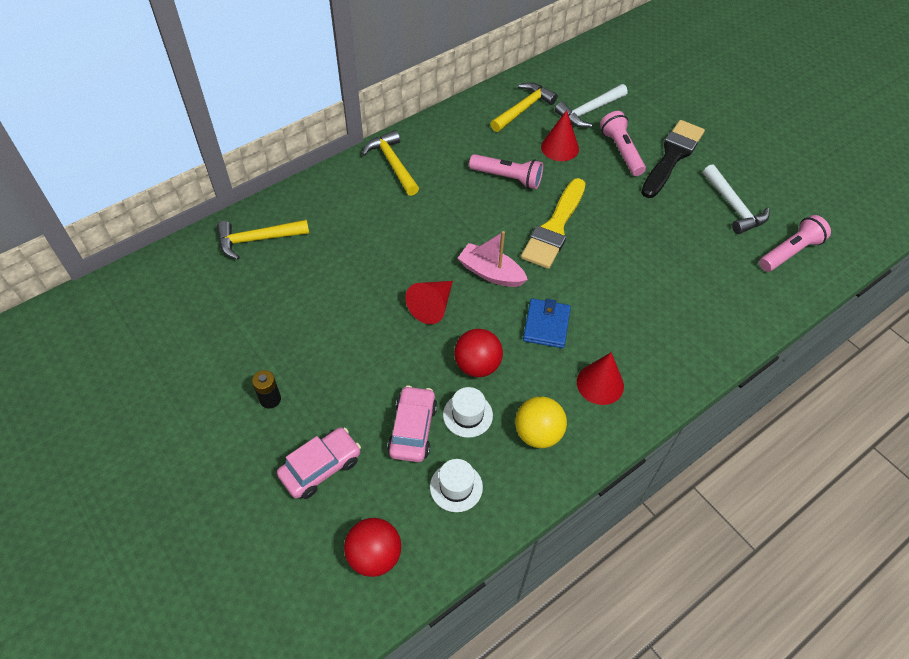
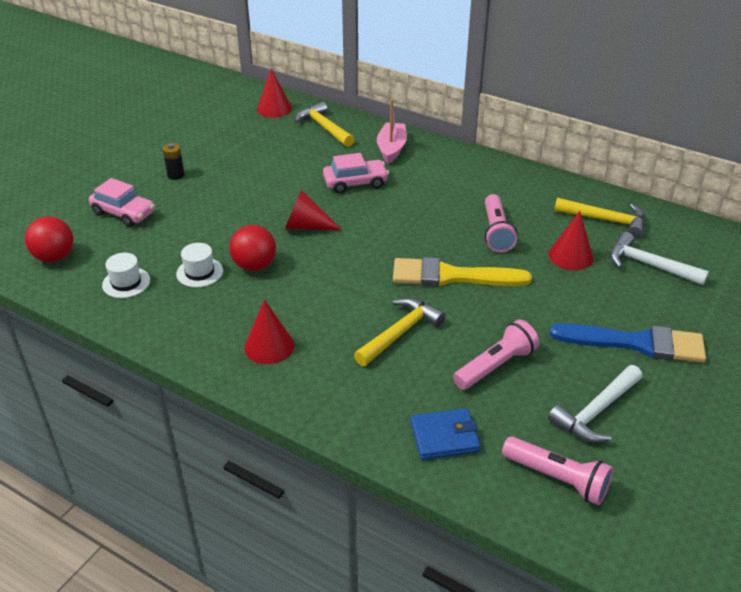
camera: 70 degrees right, 15 degrees down
(185, 271) = (274, 109): none -> red cone
(392, 164) = (458, 165): yellow hammer -> yellow hammer (400, 333)
(412, 429) = (174, 247): pink car -> pink car (355, 183)
(491, 273) = (365, 249): pink boat -> pink boat (391, 149)
(538, 433) = (196, 317): yellow ball -> none
(546, 325) = (322, 297): blue wallet -> blue wallet (444, 437)
(621, 151) = (606, 301): pink flashlight -> pink flashlight (495, 366)
(672, 156) = (636, 343): black brush -> blue brush

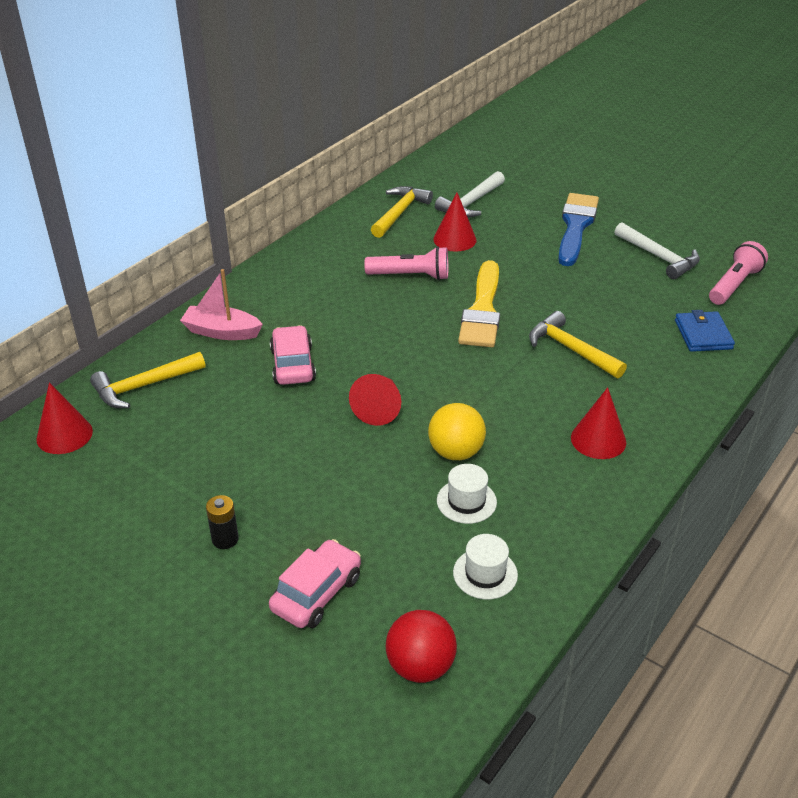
camera: 85 degrees left, 0 degrees up
(255, 265) = (455, 452): red ball -> yellow ball
(495, 366) = (611, 299): pink flashlight -> none

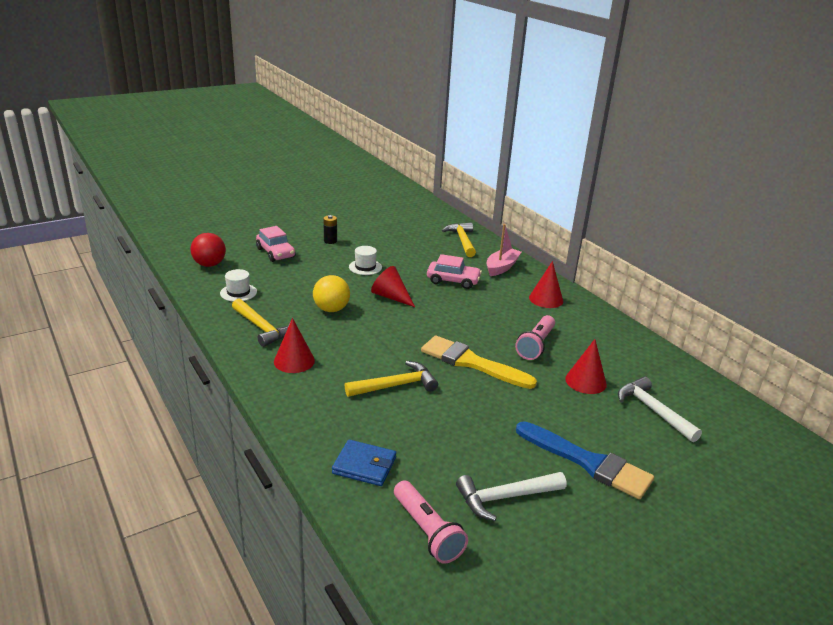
camera: 110 degrees right, 10 degrees down
(64, 435) = (436, 220): red cone -> red cone (546, 299)
(399, 213) = (641, 366): yellow hammer -> yellow hammer (262, 328)
(466, 501) = (291, 301): white hat -> white hat (365, 267)

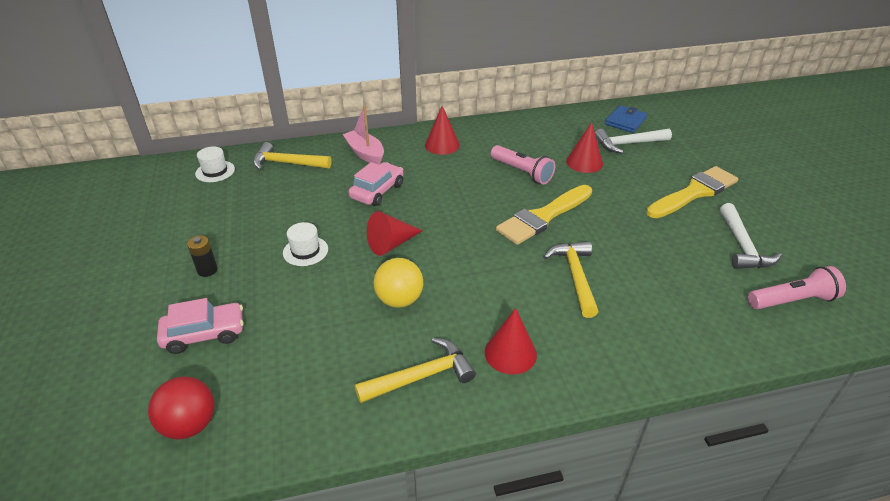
camera: 70 degrees left, 10 degrees up
(238, 292) = (308, 393): white hat -> white hat (215, 171)
(364, 465) = (708, 324): blue wallet -> blue wallet (625, 121)
(588, 462) = (694, 192): blue brush -> yellow brush

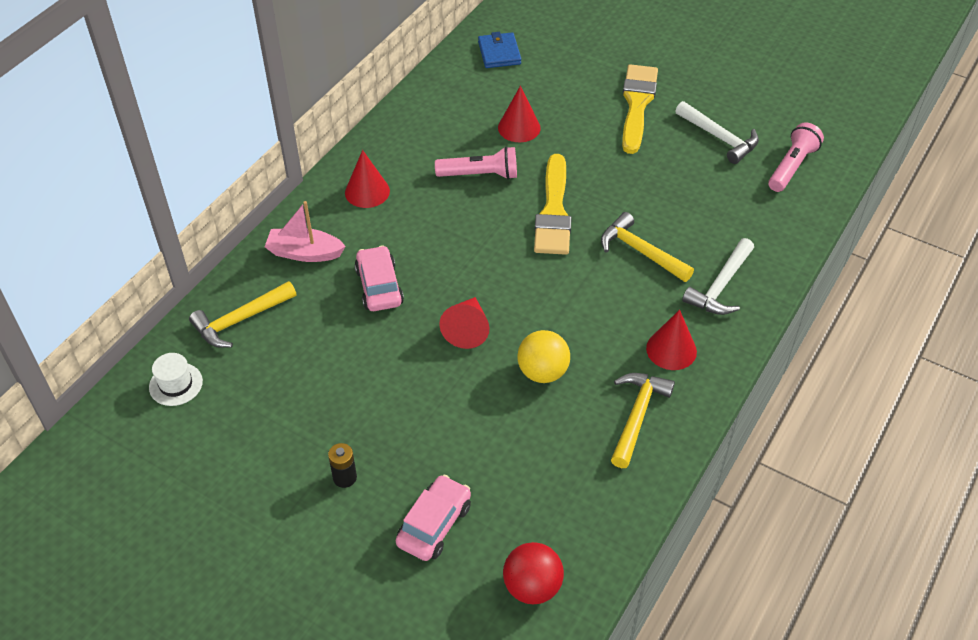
camera: 45 degrees left, 10 degrees up
(305, 251) = (404, 392): white hat -> none
(628, 144) = (531, 81): white hammer -> white hammer (721, 286)

